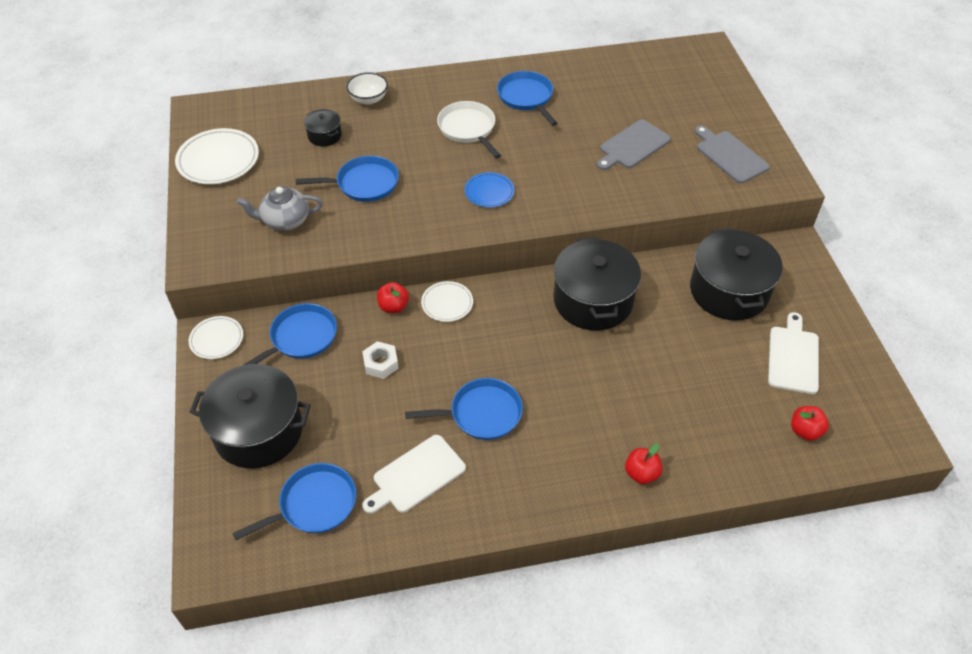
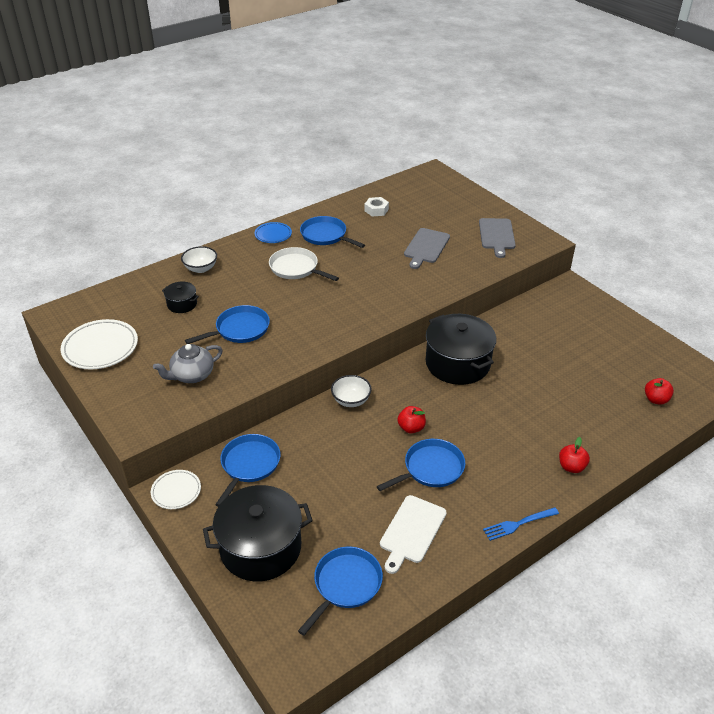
camera: 25 degrees left, 10 degrees down
(381, 363) = (328, 461): white nut -> white nut (376, 210)
(393, 306) = (310, 416): red apple -> red apple (411, 428)
(447, 303) = (351, 400): white plate -> white bowl
(489, 192) = (343, 307): blue plate -> blue plate (273, 235)
(535, 515) = (518, 524): none -> blue fork
(729, 291) = (545, 327): black pot -> none
(730, 155) = (496, 235): grey cutting board -> grey cutting board turned 120 degrees counterclockwise
(793, 357) = (616, 355): white cutting board -> none

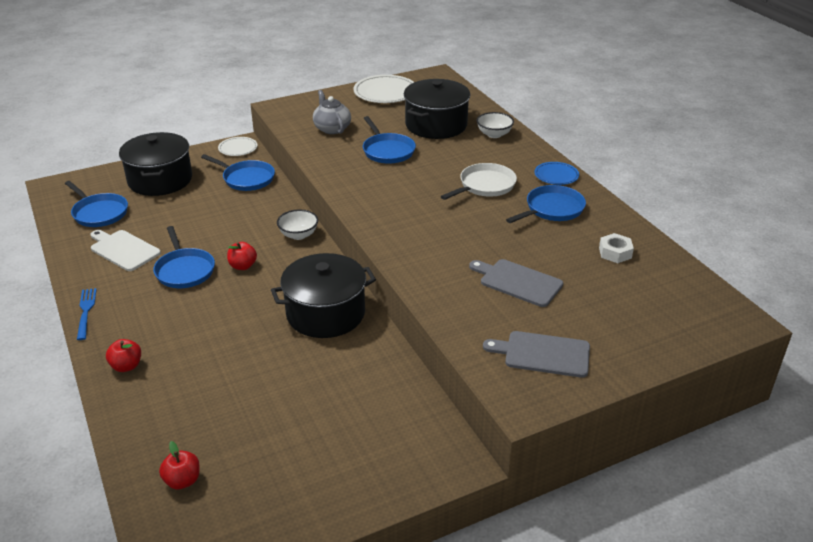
camera: 100 degrees right, 5 degrees down
(182, 304) = (436, 125): black pot -> black pot, size x2.14

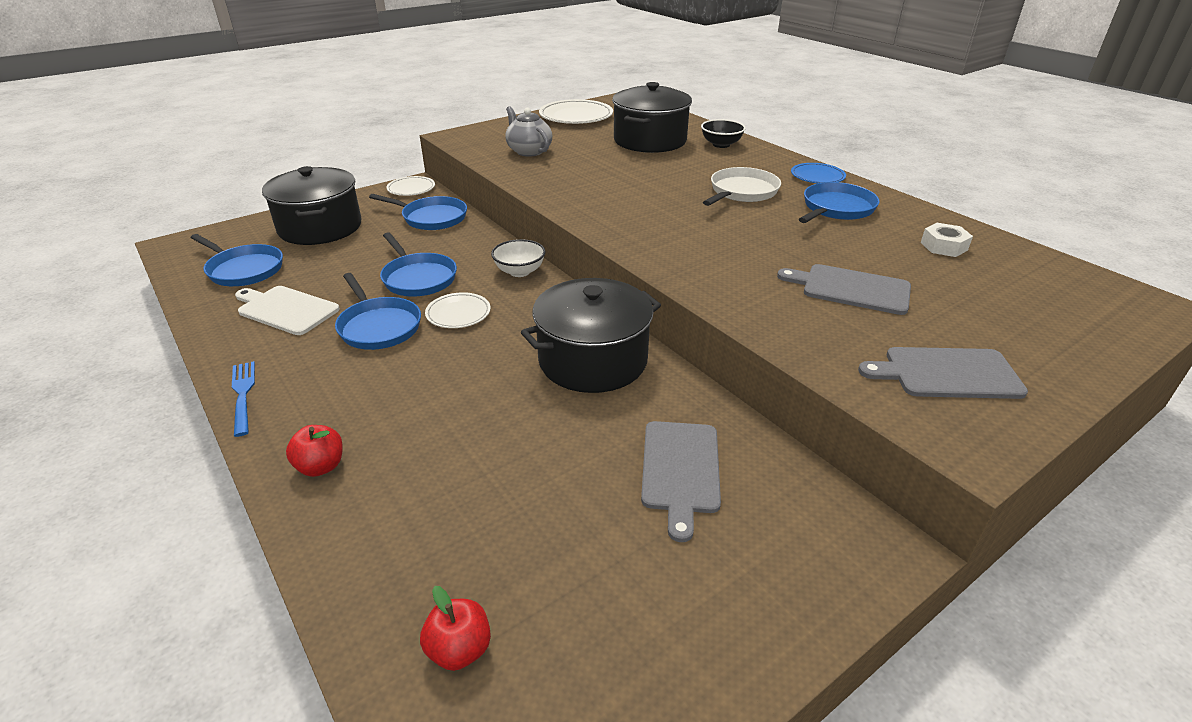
camera: 10 degrees left, 0 degrees up
(243, 266) = (458, 314): red apple -> white plate
(352, 397) = (680, 470): none -> grey cutting board
(387, 151) = (606, 167): blue pan -> blue pan (418, 278)
(494, 134) = (721, 144): white bowl -> black bowl

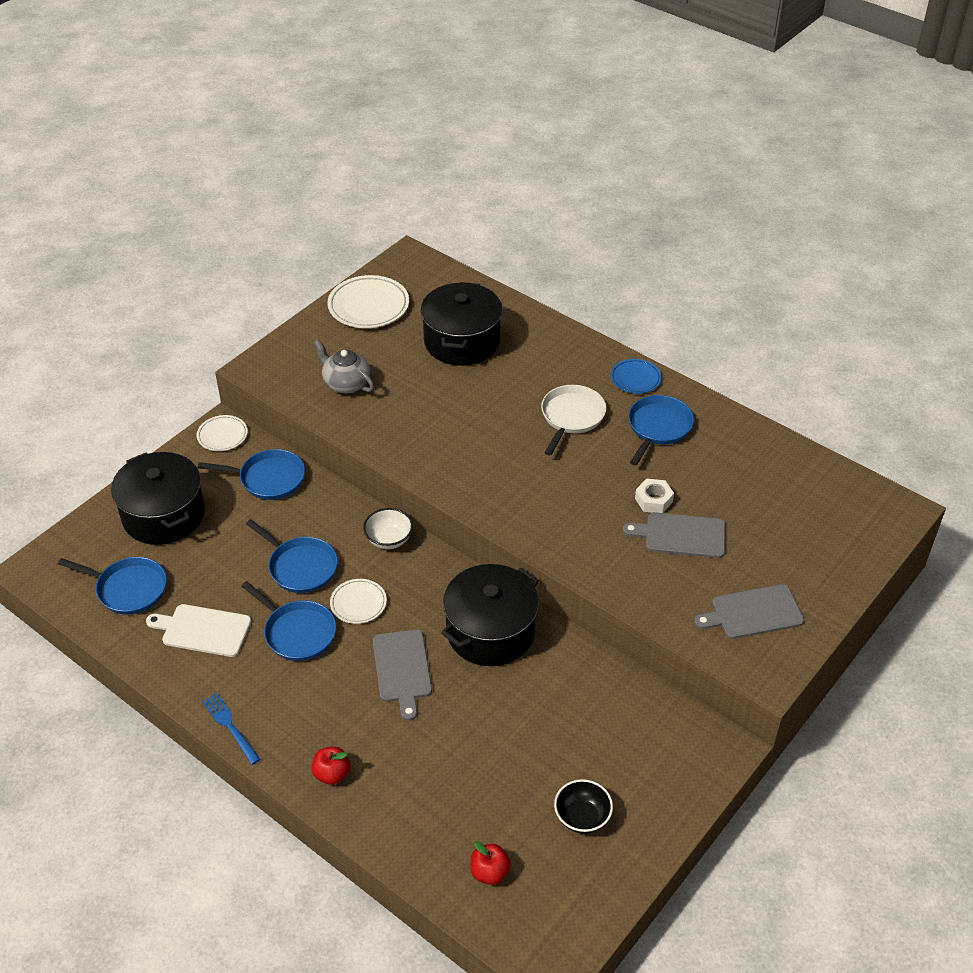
camera: 15 degrees left, 10 degrees up
(680, 470) = (584, 719): grey cutting board -> grey cutting board (402, 669)
(721, 144) = (534, 337): black bowl -> black bowl (582, 817)
(943, 246) = (749, 465): white nut -> white nut (653, 500)

